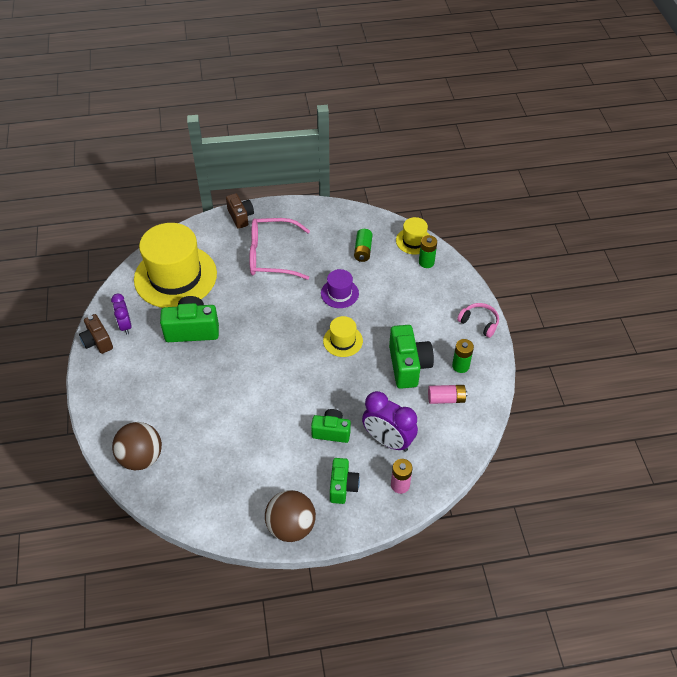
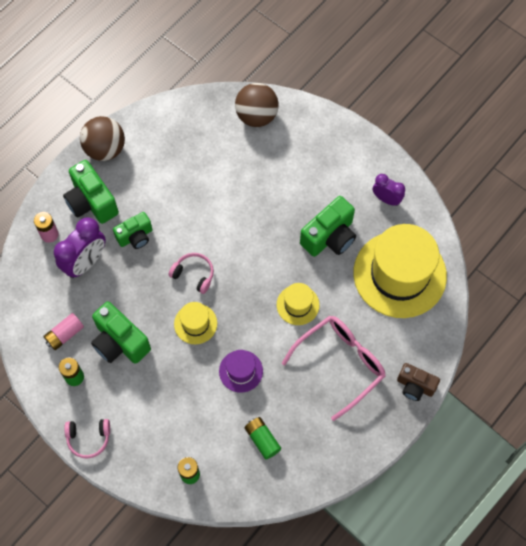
camera: 140 degrees right, 15 degrees up
(97, 341) = (391, 170): brown camera -> none
(313, 373) = (194, 274): none -> pink headphones
(342, 486) = (91, 202): green camera -> green camera, size x1.54
(388, 440) = (85, 262): purple clock -> purple clock turned 135 degrees clockwise
(414, 241) = (223, 493): yellow hat -> yellow hat (298, 305)

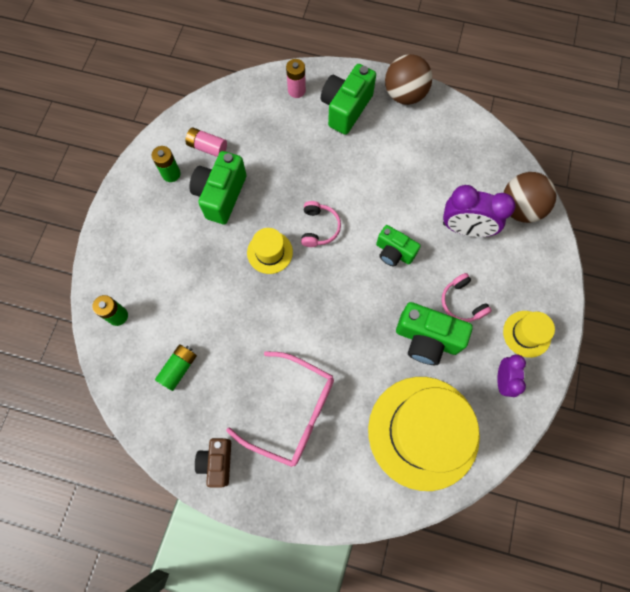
camera: 65 degrees right, 5 degrees up
(85, 262) = (284, 131): purple clock -> purple clock (465, 228)
(88, 438) = (118, 212): pink headphones -> pink headphones (461, 302)
(135, 236) = (331, 160): green camera -> green camera (394, 252)
(241, 371) = (240, 316): purple hat -> none
(298, 305) = (335, 340): yellow hat -> yellow hat (527, 334)
(415, 386) = (303, 504): brown camera -> brown camera (217, 462)

